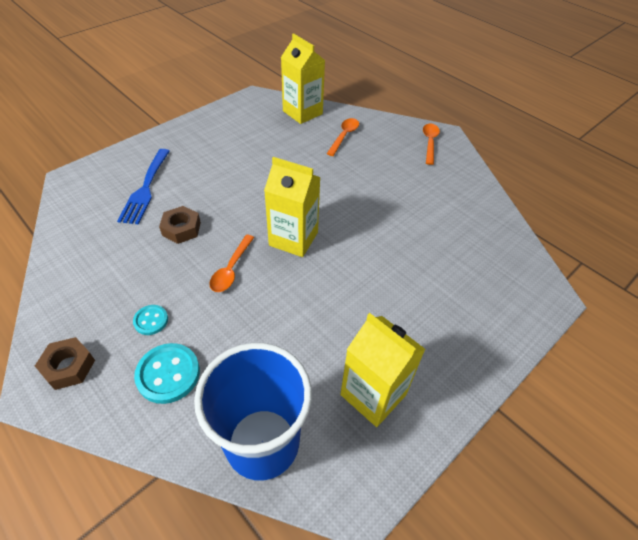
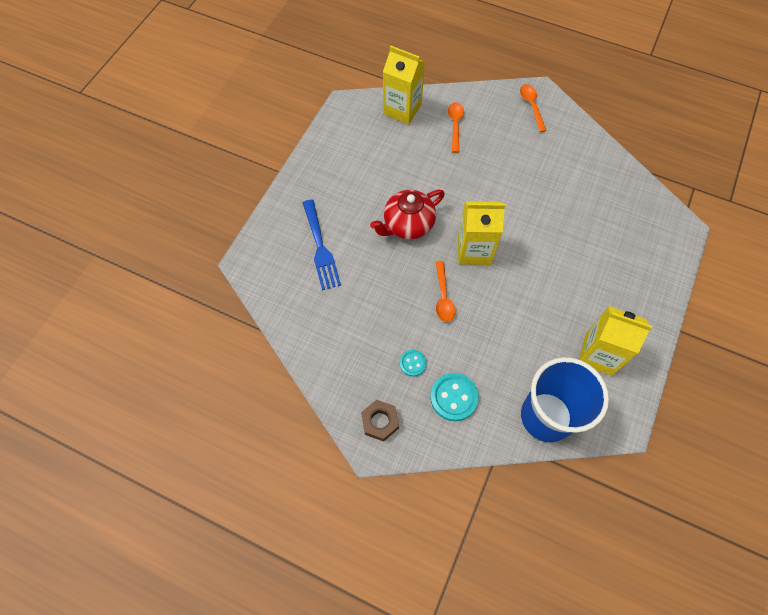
camera: 20 degrees left, 15 degrees up
(181, 229) = (379, 276): brown nut -> none
(242, 196) = (407, 225): none -> red teapot

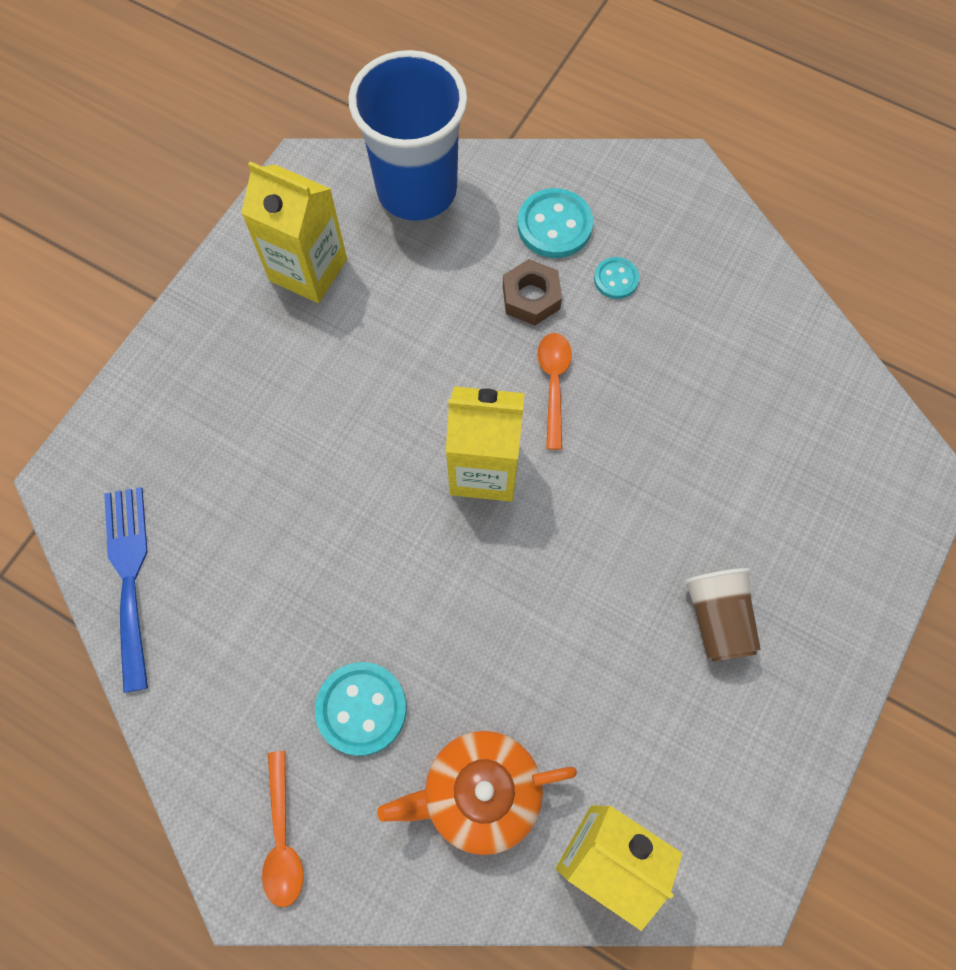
camera: 175 degrees left, 5 degrees up
(320, 248) = (782, 498): blue fork -> blue fork (129, 576)
(355, 193) = (717, 619): none -> brown cup
(380, 422) = (671, 202): brown nut -> brown nut (531, 297)
(407, 225) = (609, 535): red teapot -> none
(455, 125) = (479, 792): orange spoon -> orange teapot
(511, 149) = (361, 709): none -> turquoise button

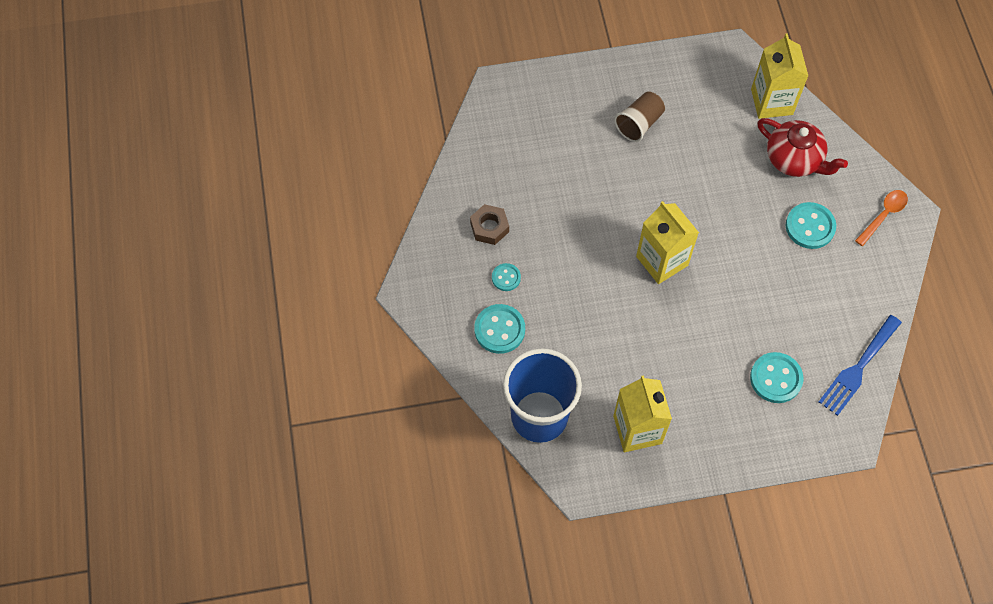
camera: 130 degrees left, 5 degrees down
(216, 466) = (776, 378): none -> turquoise button
(479, 792) = (794, 159): orange teapot -> red teapot
(531, 297) = (553, 309): brown nut -> brown nut (489, 227)
(553, 384) = (591, 263): orange spoon -> none

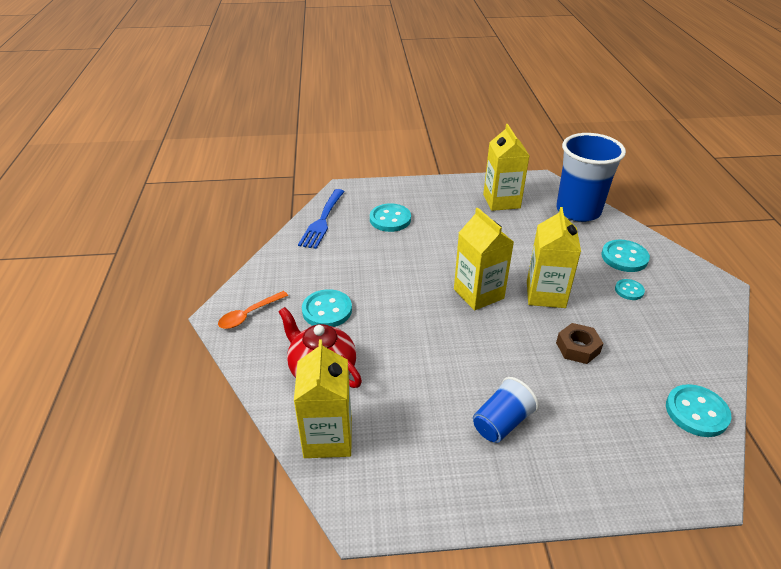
camera: 175 degrees left, 25 degrees down
(482, 144) = (696, 412): none -> turquoise button
(489, 227) = (658, 330): brown nut -> brown nut (577, 348)
(593, 265) = (545, 294): none -> yellow carton
(639, 123) = (501, 423): brown cup -> blue cup
(858, 368) = (322, 221): blue fork -> blue fork turned 150 degrees clockwise

